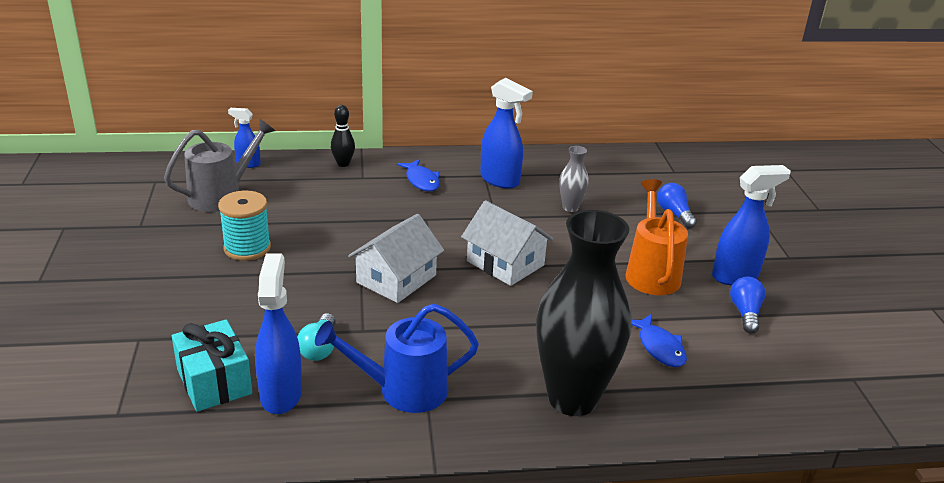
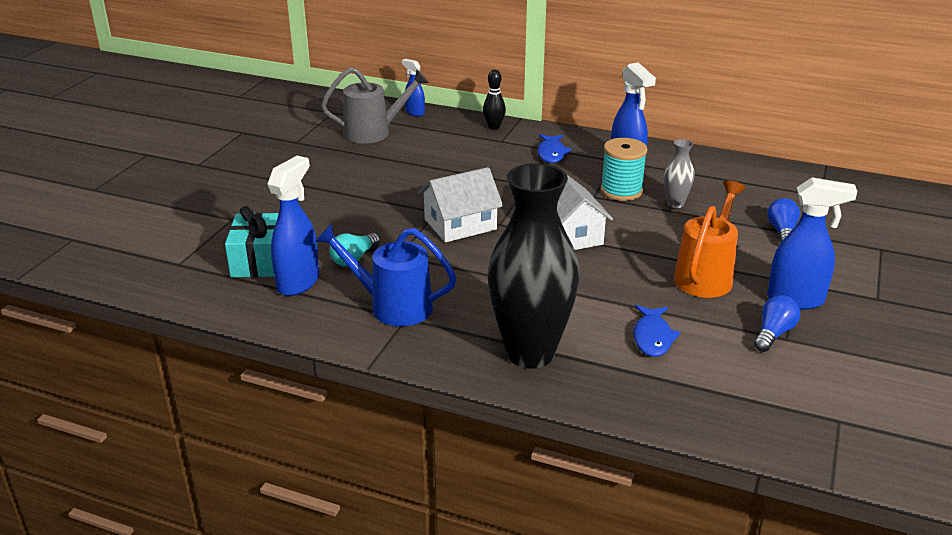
camera: 30 degrees right, 0 degrees up
(247, 248) = (361, 174): turquoise spool -> turquoise spool (621, 191)

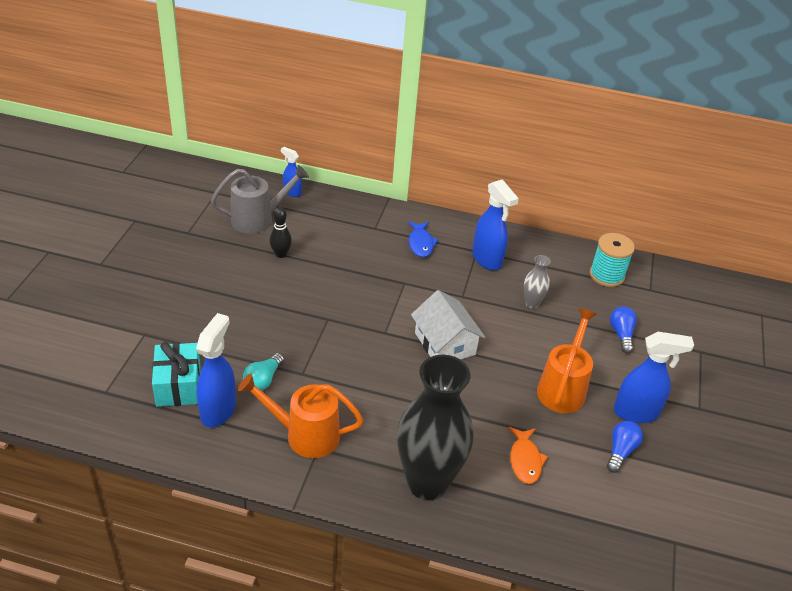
camera: 10 degrees left, 10 degrees up
(391, 306) = (304, 435): blue watering can -> orange watering can
(460, 224) = (351, 334): white house -> none
(494, 127) = (366, 210): black bowling pin -> black bowling pin (281, 254)
(621, 191) = (485, 289): turquoise spool -> turquoise spool (606, 275)
(652, 337) = (525, 460): blue fish -> orange fish

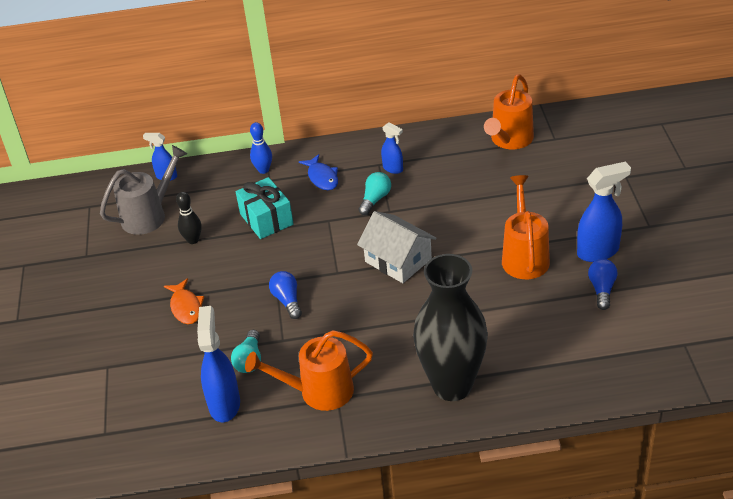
camera: 15 degrees left, 0 degrees up
(178, 385) = (172, 398): turquoise gift -> turquoise gift (266, 219)
(375, 217) = (263, 170): none -> blue bowling pin
(455, 281) = (375, 199): none -> turquoise light bulb
(487, 260) = (393, 169): blue spray bottle -> blue spray bottle, size x0.57
(525, 460) = (525, 331): orange fish -> orange fish (186, 307)
(532, 303) = (456, 193): grey vase -> none
(606, 275) = (509, 140): turquoise spool -> orange watering can
(621, 334) = (550, 189): blue light bulb -> blue light bulb (287, 300)

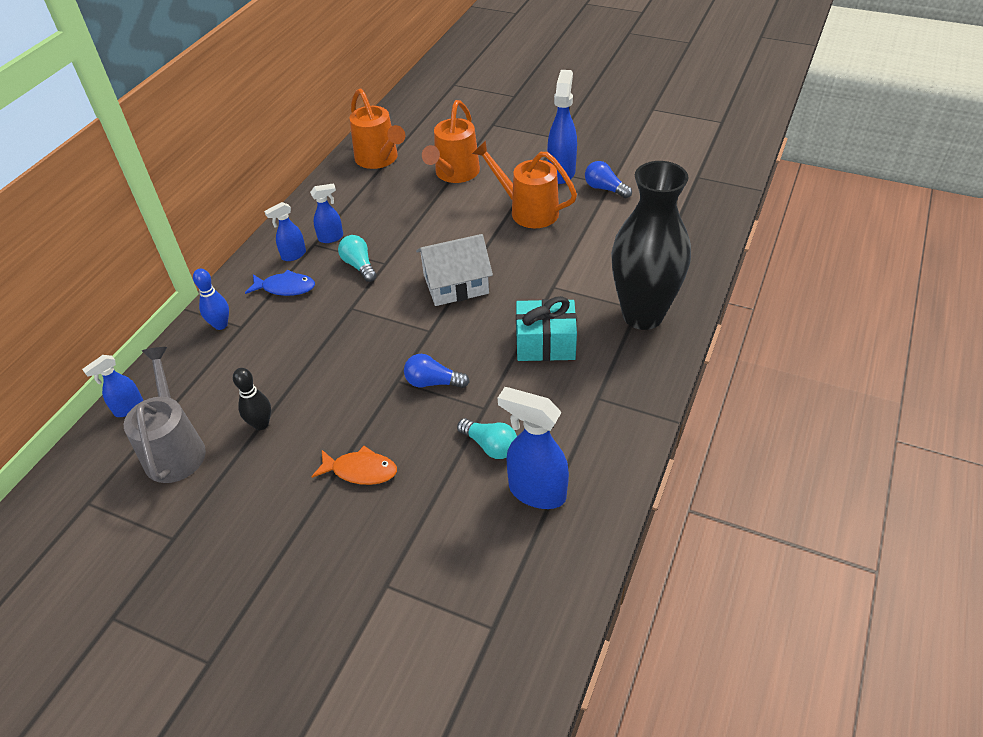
camera: 60 degrees left, 5 degrees up
(266, 219) = (297, 352): turquoise gift -> turquoise gift (545, 343)
(318, 392) = (578, 409): orange watering can -> orange watering can (454, 174)
(358, 161) = (293, 255): none -> blue spray bottle

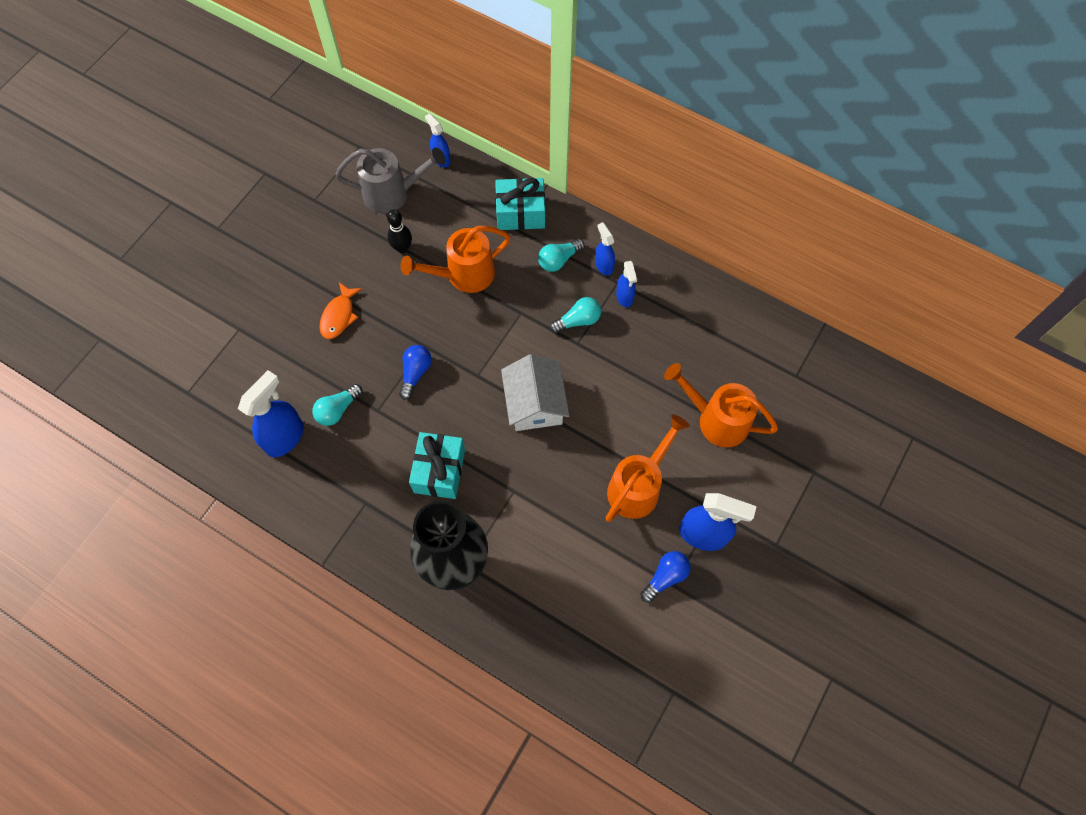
camera: 95 degrees right, 20 degrees up
(220, 325) = (520, 213): blue bowling pin -> turquoise gift
(285, 288) = (558, 260): blue fish -> turquoise light bulb
(379, 160) = (754, 345): orange watering can -> orange watering can (463, 275)

